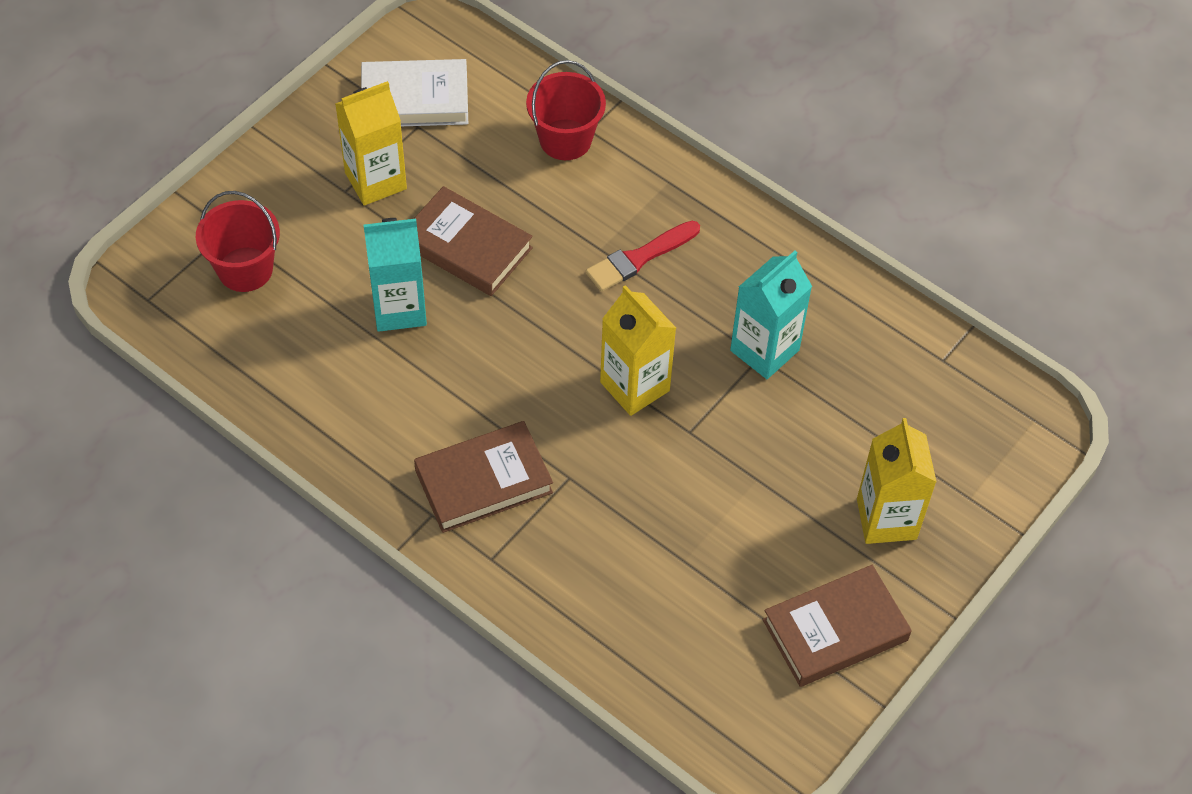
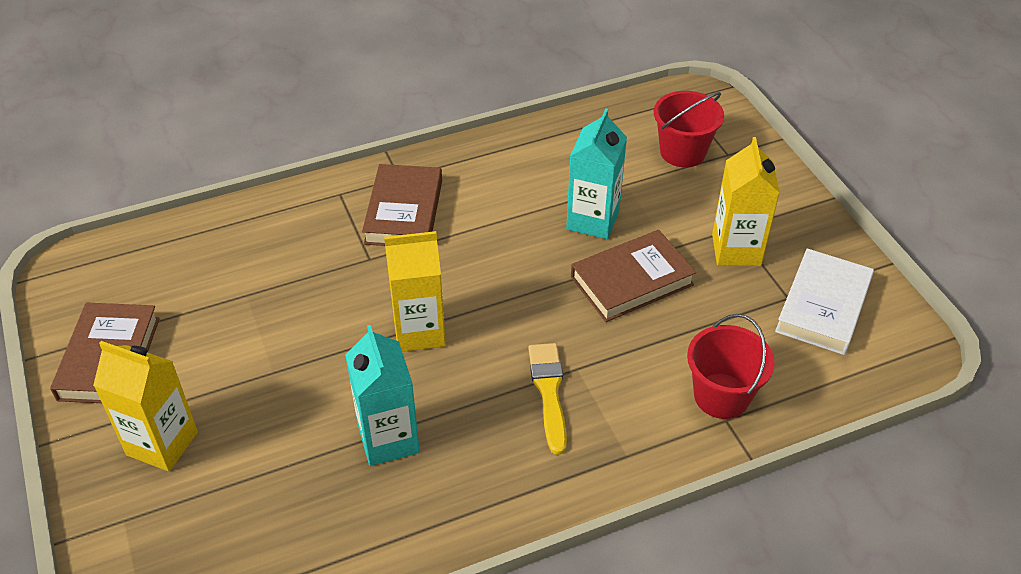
camera: 120 degrees right, 10 degrees down
(639, 258) = (549, 392): red brush -> yellow brush

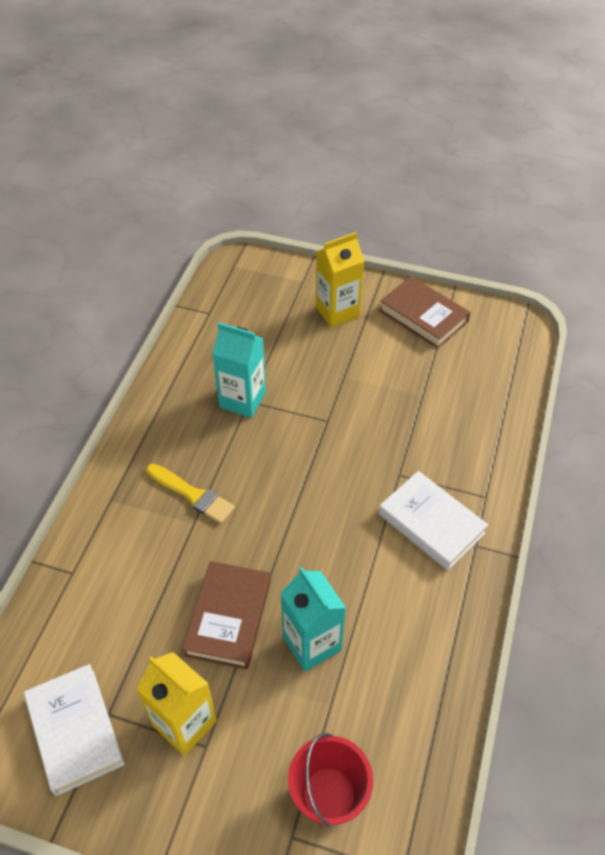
camera: 130 degrees right, 5 degrees up
(404, 212) = (431, 523): brown book -> white book
(419, 331) = (307, 461): yellow carton -> none
(721, 396) = (88, 586): red bucket -> none

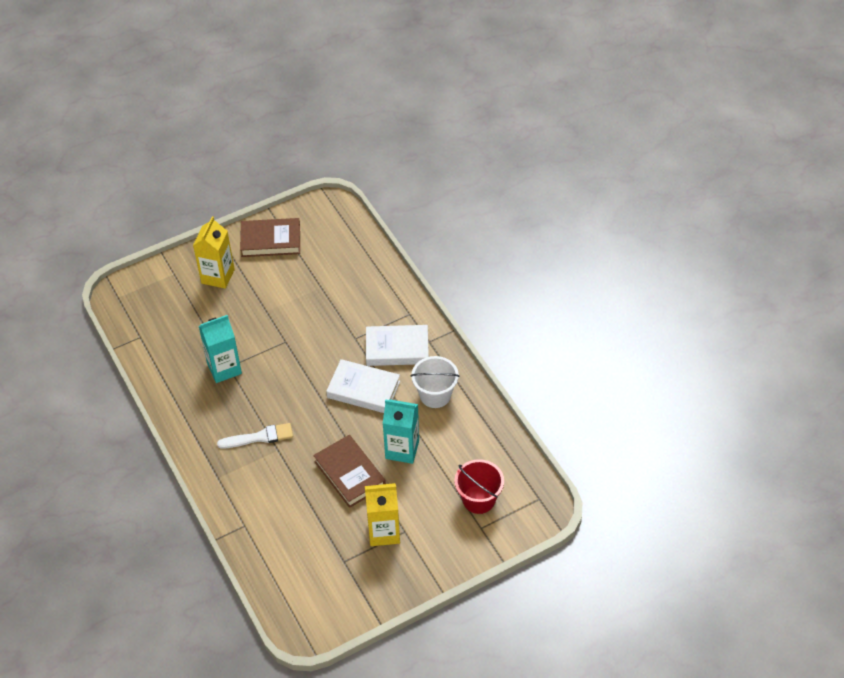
camera: 45 degrees left, 0 degrees up
(75, 731) = (337, 581): white book -> white book (363, 389)
(192, 495) = (259, 437): yellow brush -> white brush
(417, 613) = (435, 395): none -> white bucket

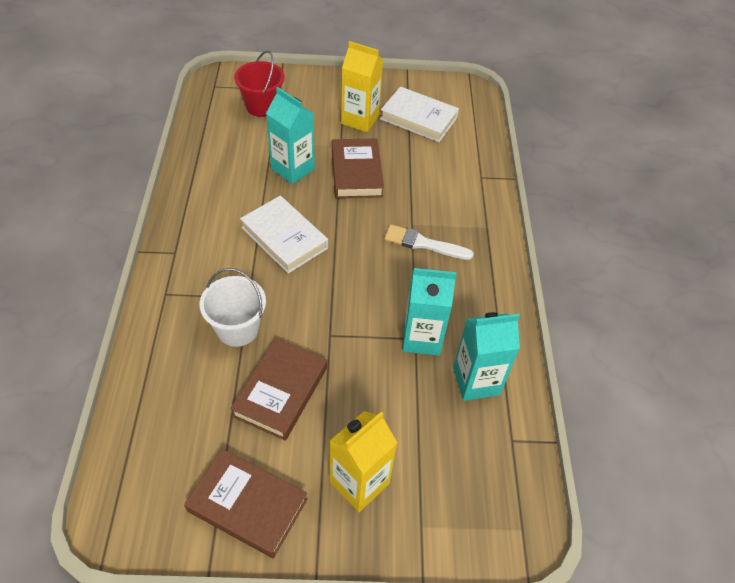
camera: 155 degrees left, 0 degrees up
(176, 359) = (476, 381): none -> turquoise carton
(292, 297) = (280, 391): none -> brown book
(397, 348) = (214, 262): white book -> white book (418, 118)
(435, 395) = (219, 199): white bucket -> white bucket (237, 329)

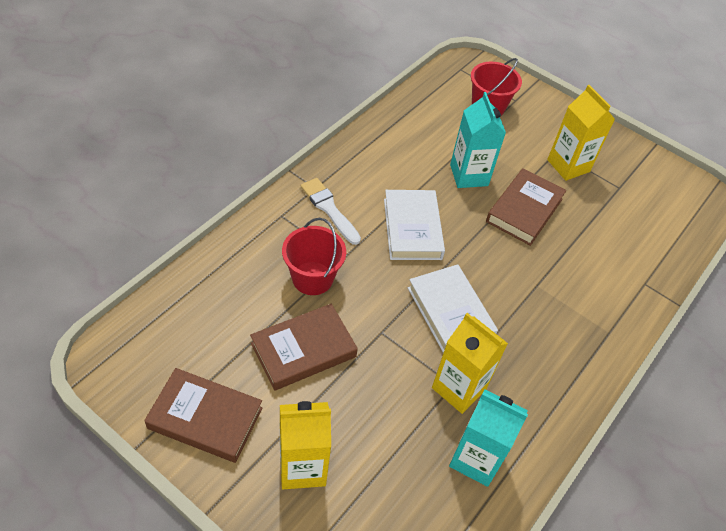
camera: 35 degrees right, 0 degrees up
(237, 329) = (312, 278): white bucket -> red bucket
(247, 505) = (205, 418): brown book -> brown book turned 45 degrees counterclockwise
(418, 118) = (628, 195): white book -> white book (450, 313)
(422, 338) = (459, 388): turquoise carton -> yellow carton
(423, 244) = (533, 309): white brush -> white brush (329, 209)

